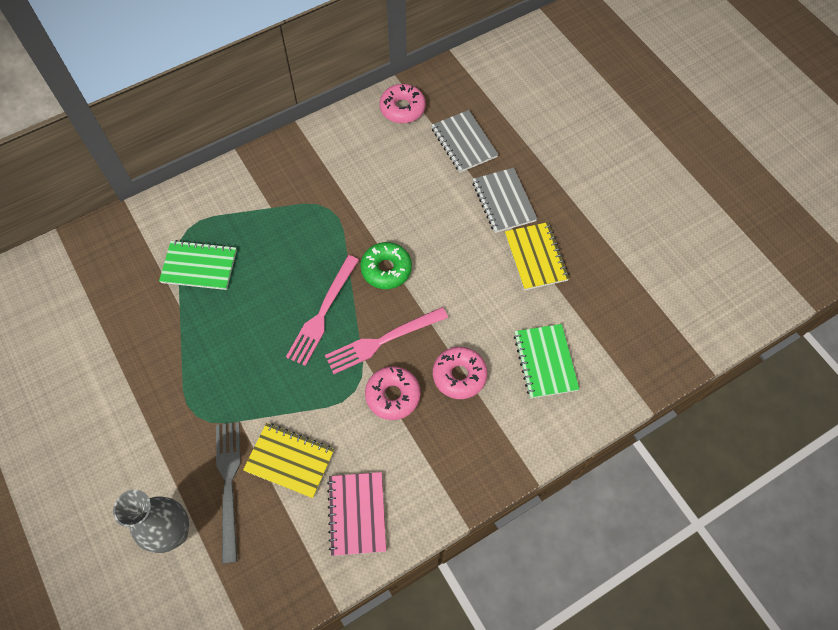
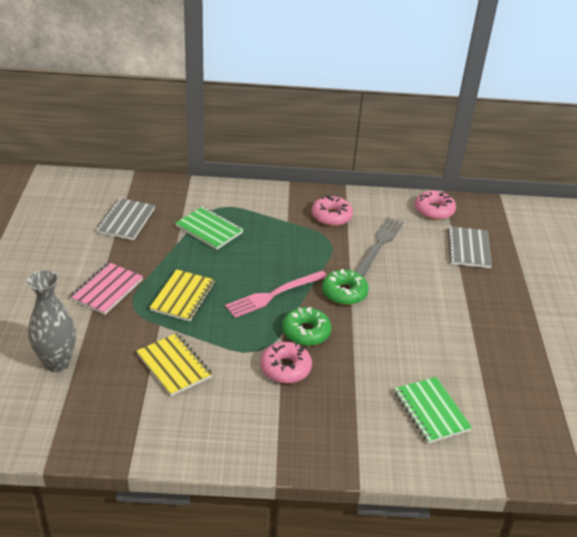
camera: 30 degrees right, 25 degrees down
(229, 485) = (119, 356): grey fork -> grey fork (379, 245)
(357, 514) = (195, 424): pink notebook -> pink notebook (107, 290)
(383, 340) = (306, 332): pink fork -> green donut
(459, 375) = (349, 383): pink donut -> pink donut (331, 216)
(503, 201) = (475, 296): grey notebook -> grey notebook (126, 221)
(536, 257) = (476, 342): yellow notebook -> yellow notebook (183, 297)
(545, 362) = (431, 411): green notebook -> green notebook turned 45 degrees counterclockwise

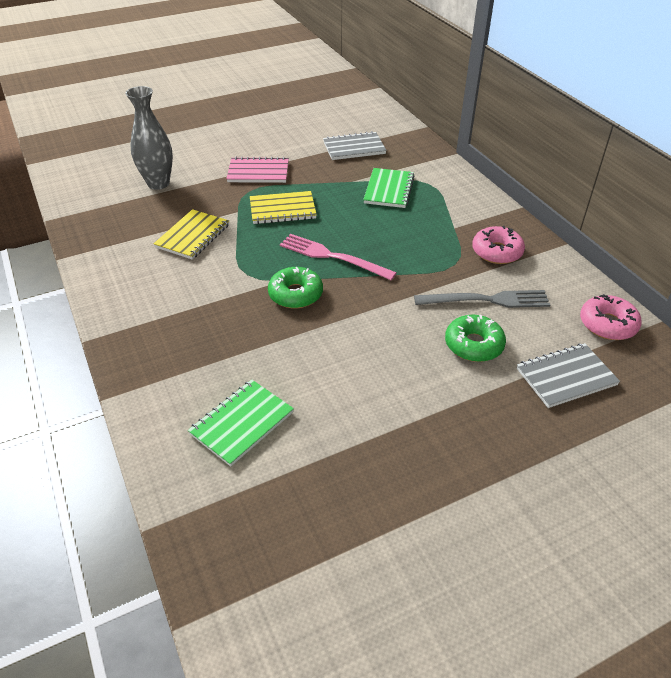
camera: 65 degrees right, 5 degrees up
(285, 368) = (234, 298): pink donut -> none
(344, 293) = (379, 300): green donut -> green donut (473, 345)

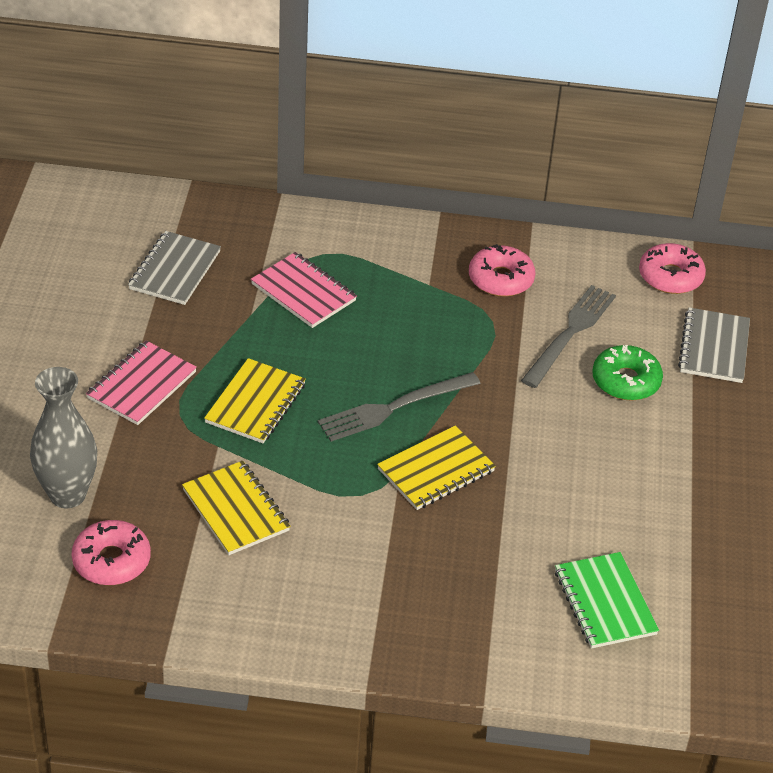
camera: 60 degrees left, 0 degrees up
(121, 214) = (111, 561): none -> pink donut
(295, 294) = (436, 470): green donut -> yellow notebook
(333, 257) = (394, 407): pink fork -> grey fork
(389, 190) = (303, 292): green notebook -> pink notebook

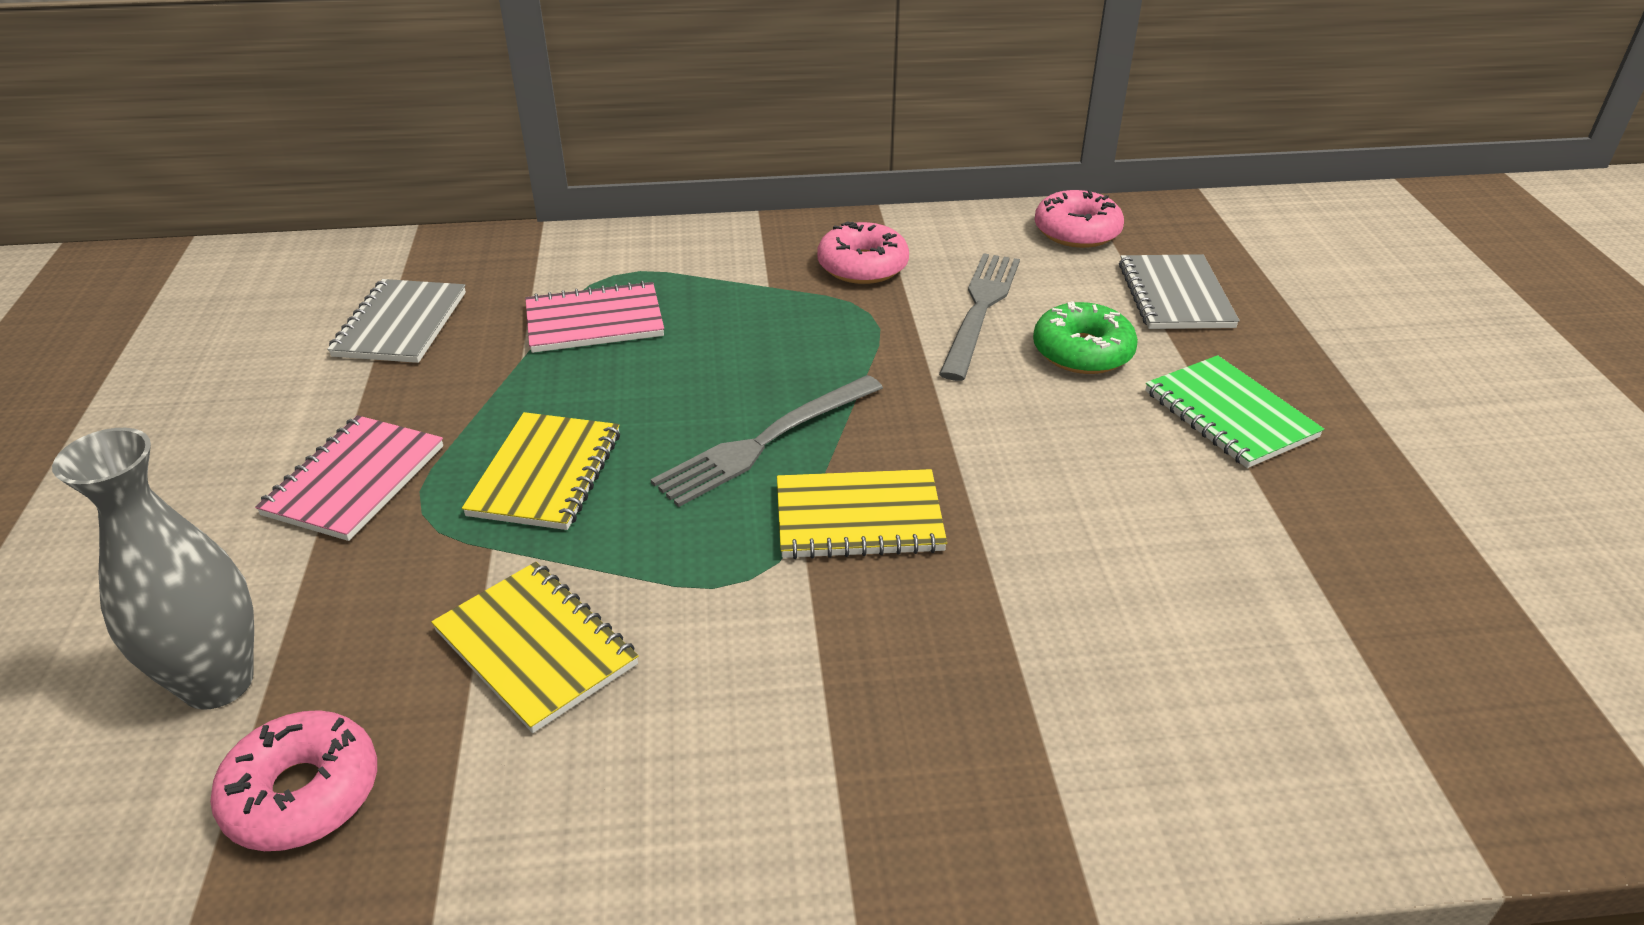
camera: 10 degrees left, 5 degrees down
(303, 292) = (594, 321): pink notebook -> pink notebook turned 45 degrees counterclockwise
(436, 470) = (859, 518): yellow notebook -> yellow notebook turned 45 degrees clockwise
(604, 602) = (1220, 675): green notebook -> green notebook (1229, 415)

